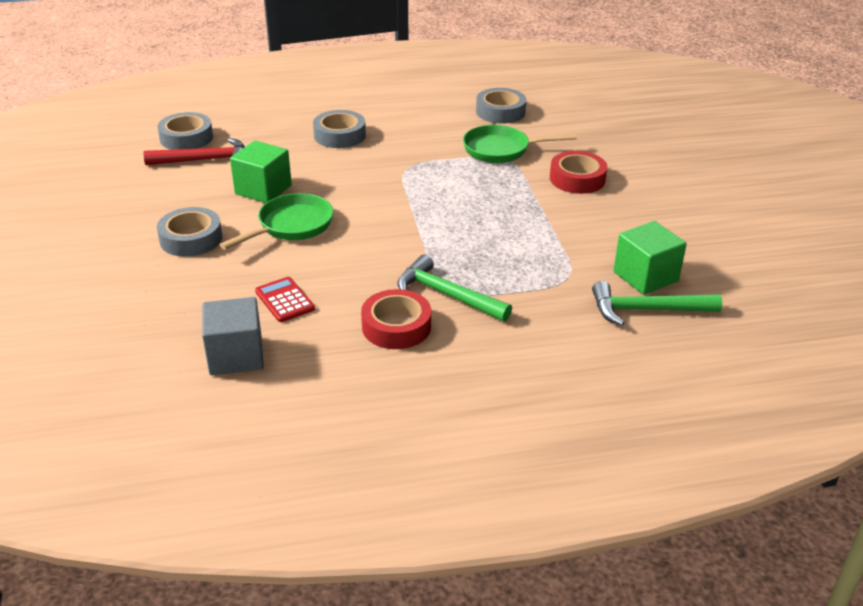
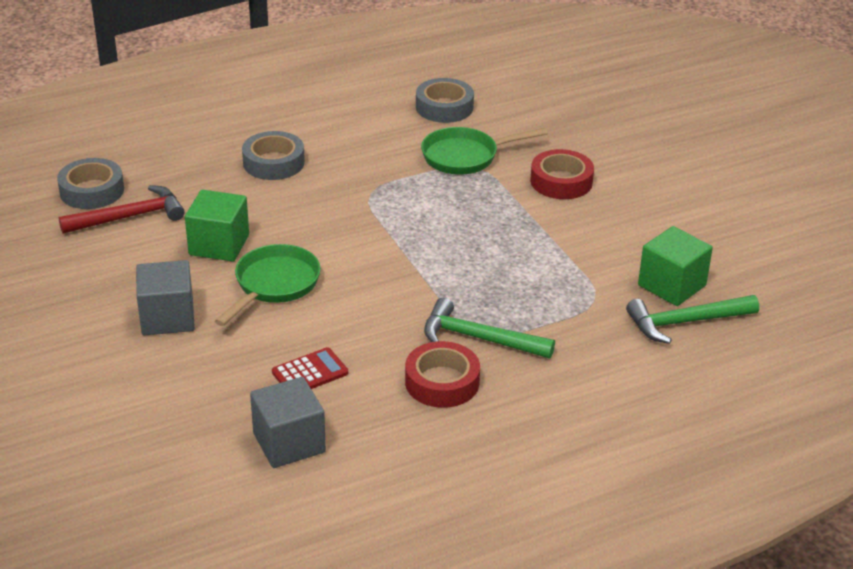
camera: 15 degrees left, 0 degrees up
(191, 239) = (167, 318): grey tape -> grey cube
(285, 300) = (310, 373): red calculator -> red calculator turned 105 degrees clockwise

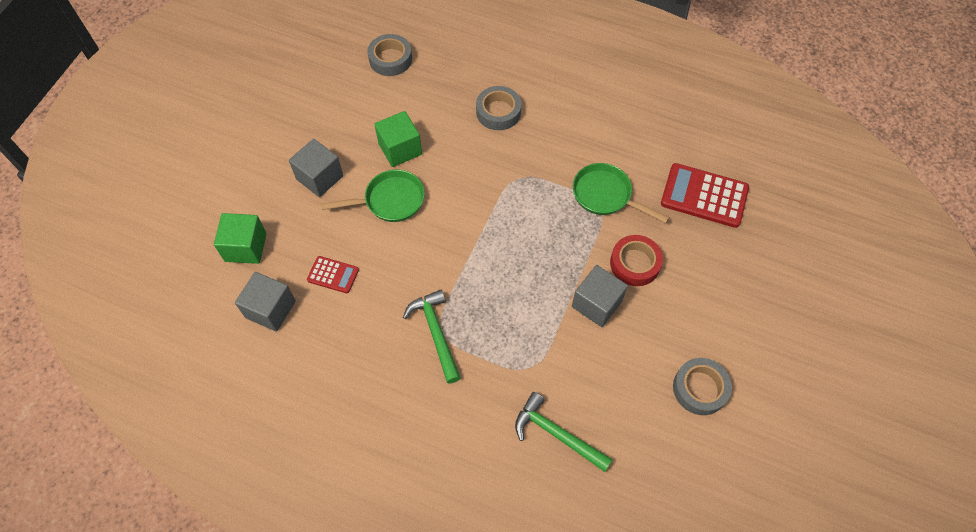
camera: 50 degrees right, 25 degrees up
(129, 217) = (385, 93): red hammer -> none
(442, 382) = (381, 343): red tape -> none
(444, 107) = (646, 146): grey tape -> grey tape (700, 388)
(542, 109) = (704, 196): none -> red calculator
(575, 225) = (596, 304): none -> grey cube
(671, 285) = (587, 401): green cube -> green cube (246, 247)

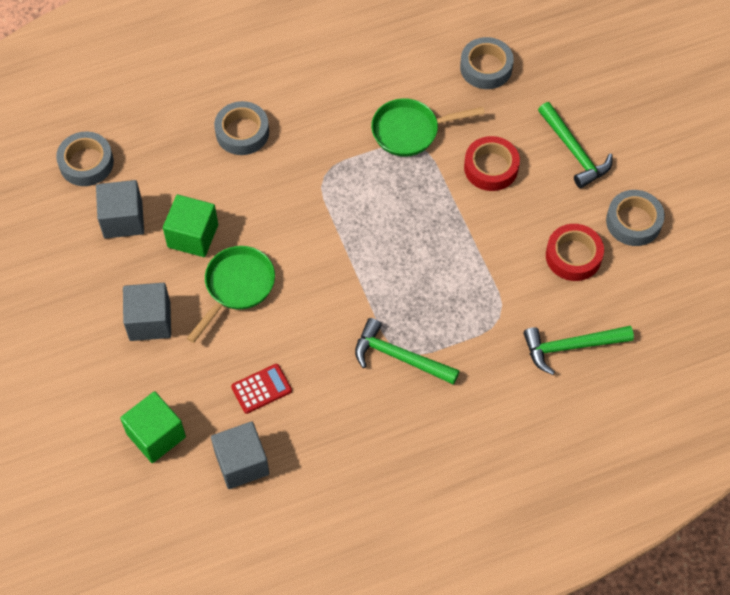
camera: 45 degrees left, 0 degrees up
(596, 304) = (496, 224): grey cube -> grey cube (123, 219)
(628, 373) = (573, 256): none -> red tape
(704, 196) = (486, 67): red calculator -> grey tape
(708, 302) = (574, 151): none -> green hammer

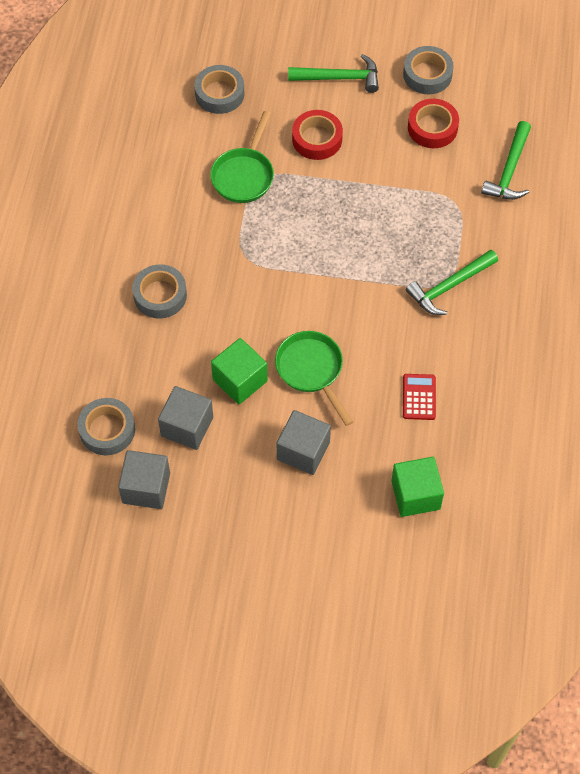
camera: 60 degrees left, 0 degrees up
(242, 463) = (478, 442): grey cube -> grey cube (146, 488)

